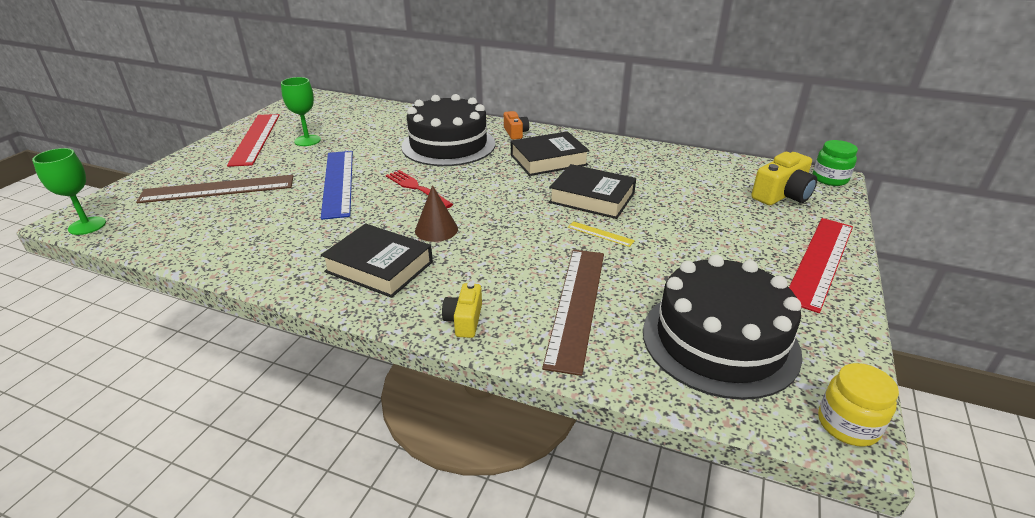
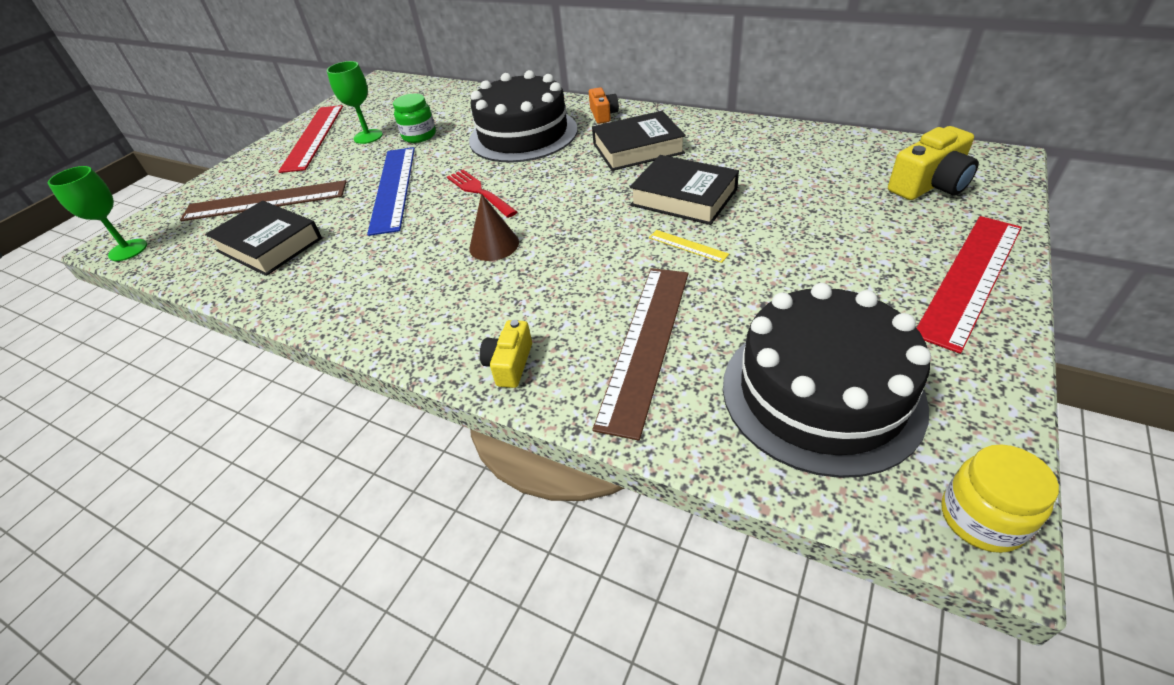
camera: 10 degrees right, 10 degrees up
(379, 267) = (423, 295): black book -> black book (269, 245)
(829, 179) = (997, 159): green jar -> green jar (419, 136)

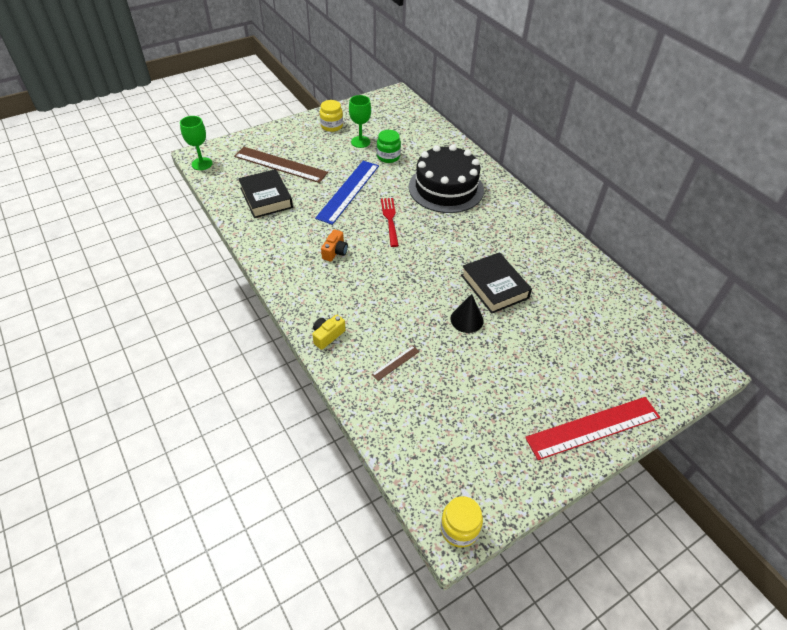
camera: 25 degrees right, 5 degrees up
(314, 137) = (332, 126): red ruler -> yellow jar
(494, 245) = (371, 261): brown cone -> none
(603, 114) = (505, 197): orange camera -> orange camera (335, 252)
(638, 148) = (501, 236): black book -> none
(645, 343) = (395, 362): brown ruler -> brown ruler, size x0.42
(687, 246) = (467, 319): yellow ruler -> black cone
(821, 393) = (451, 436): black cake -> none
(929, 185) = (643, 360): yellow camera -> none

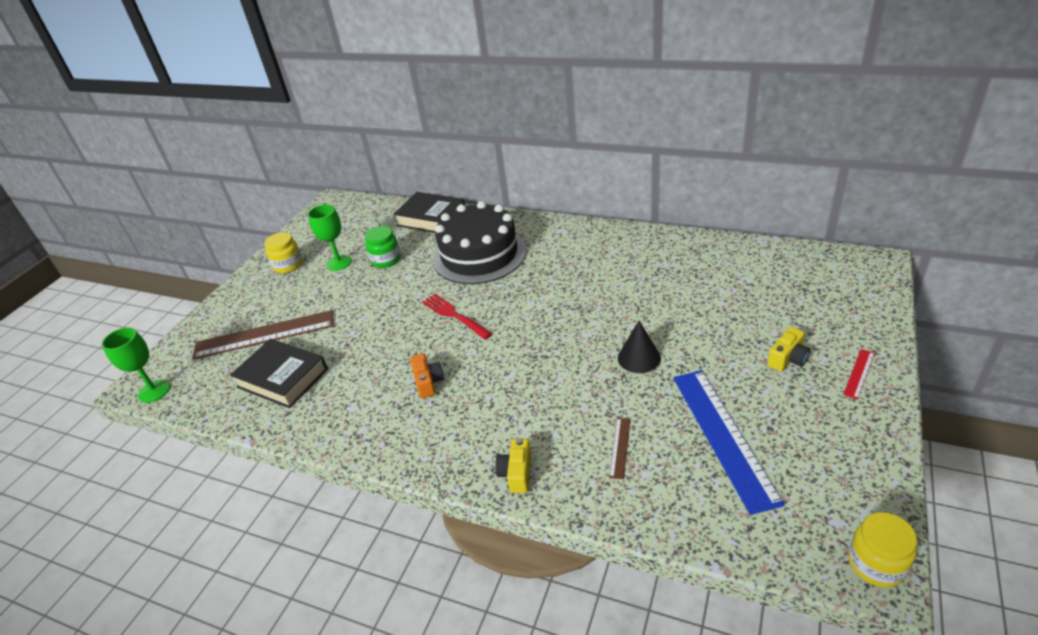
camera: 30 degrees left, 10 degrees down
(348, 191) = (377, 315): blue ruler -> blue ruler (723, 436)
(494, 286) = (628, 312): black book -> black book (431, 218)
(558, 386) = (788, 359): none -> yellow camera
(593, 428) = (859, 373): red ruler -> red ruler, size x0.42

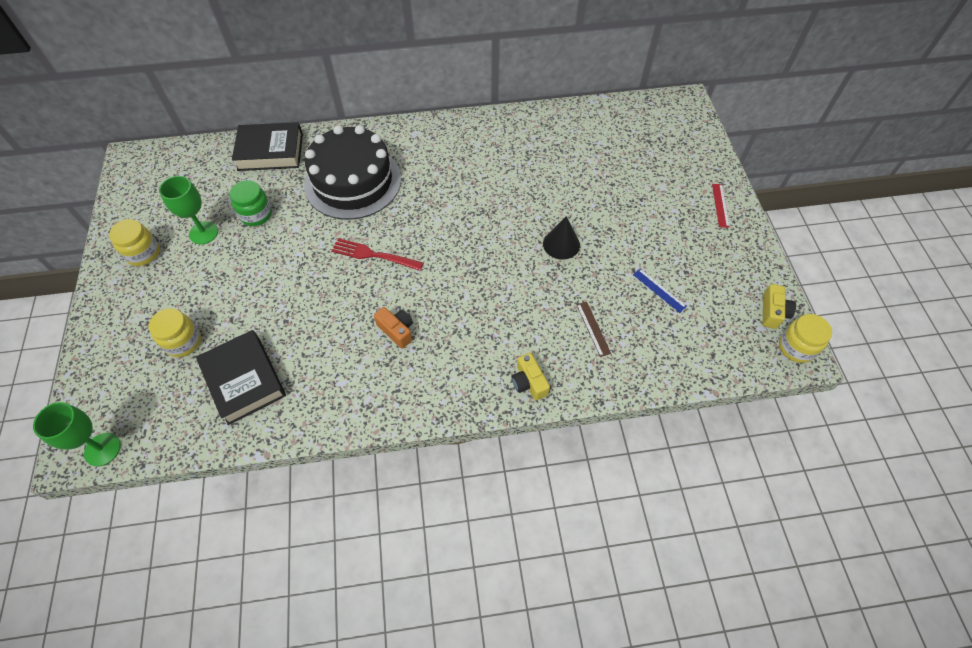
camera: 35 degrees left, 20 degrees up
(264, 335) = (183, 342): brown ruler -> yellow jar
(282, 378) = (244, 380): black book -> black book turned 60 degrees clockwise
(723, 436) = (659, 290): blue ruler -> blue ruler, size x0.42
(788, 359) = (668, 208): yellow camera -> yellow camera (772, 312)

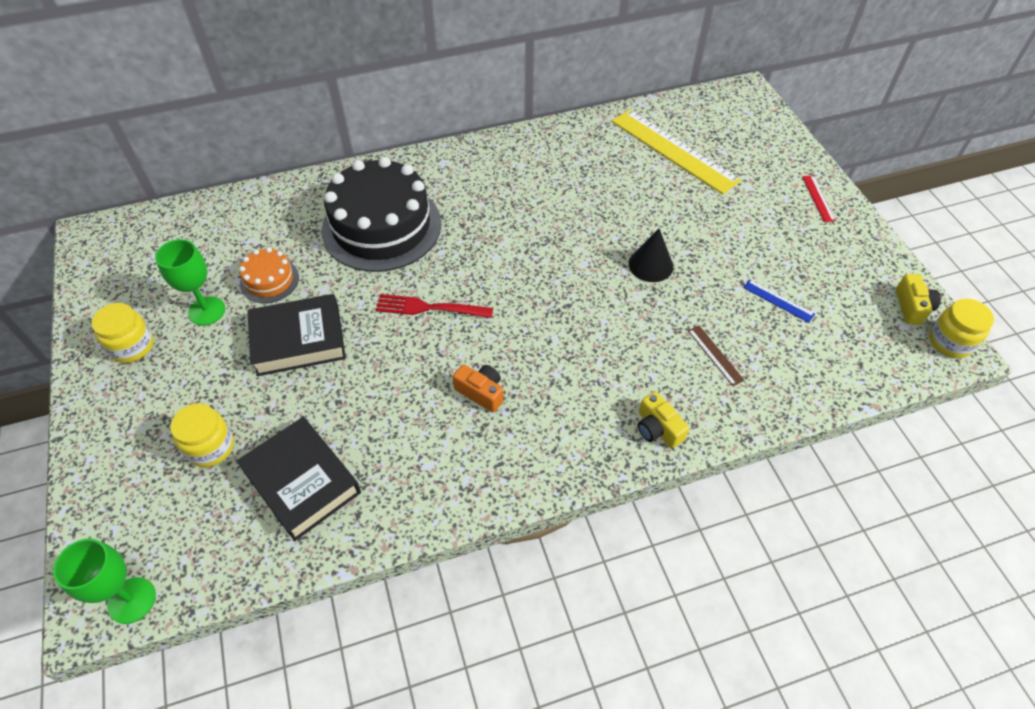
camera: 10 degrees left, 5 degrees down
(256, 214) = (269, 280): green jar -> orange cake
(270, 152) = (270, 205): black book -> black book (298, 340)
(608, 146) = (673, 150): none -> yellow ruler

